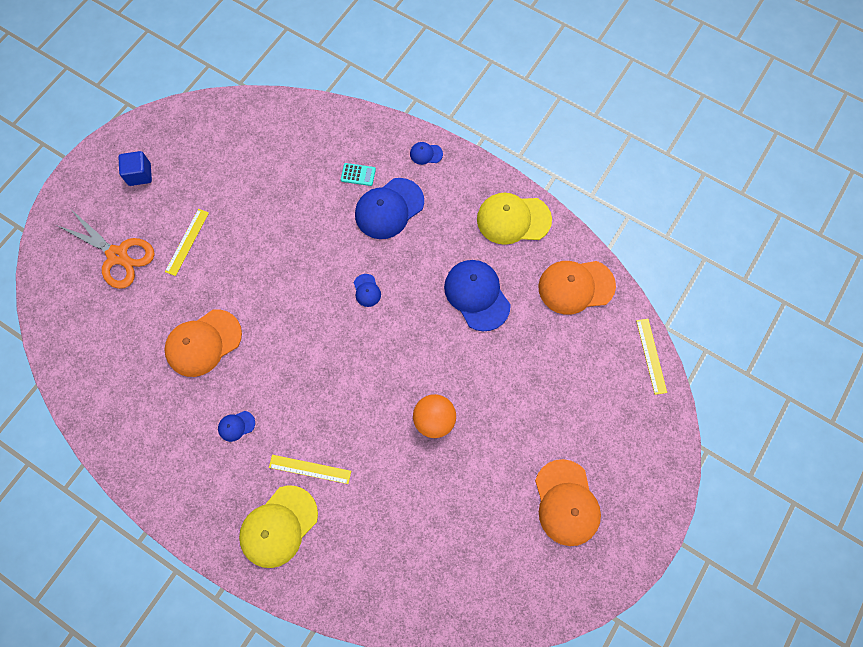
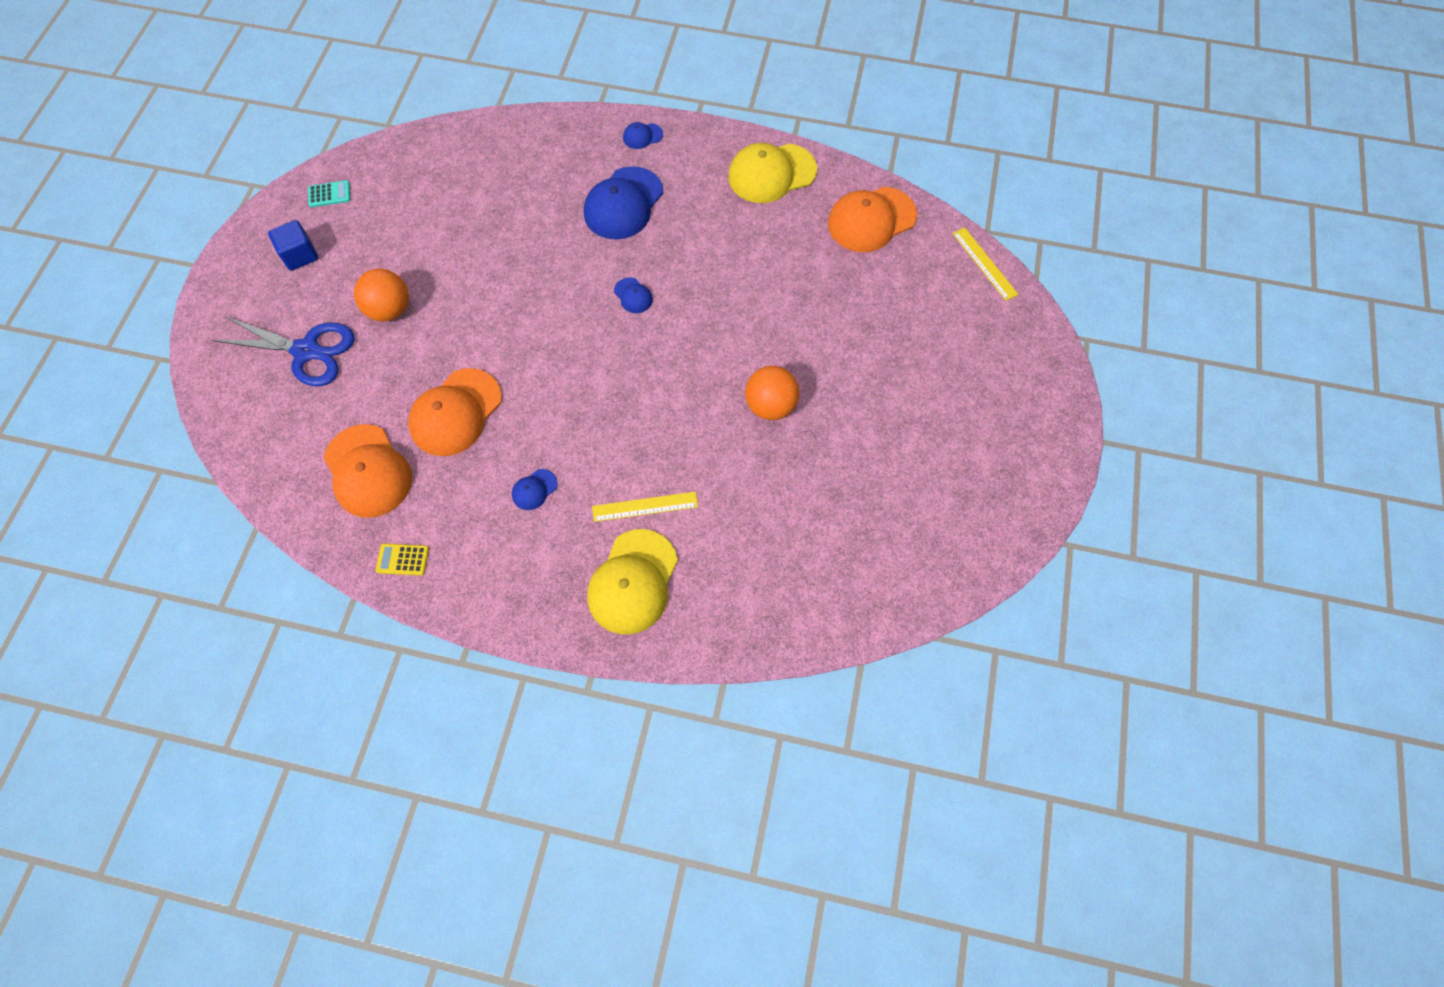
camera: 20 degrees left, 5 degrees down
(117, 255) = (306, 351): orange scissors -> blue scissors
(126, 447) = (402, 560): none -> yellow calculator
(187, 242) = (390, 310): yellow ruler -> orange ball
(358, 174) = (571, 179): turquoise calculator -> turquoise calculator (329, 194)
(477, 295) = (764, 262): blue cap -> none
(566, 503) = (958, 442): orange cap -> orange cap (368, 471)

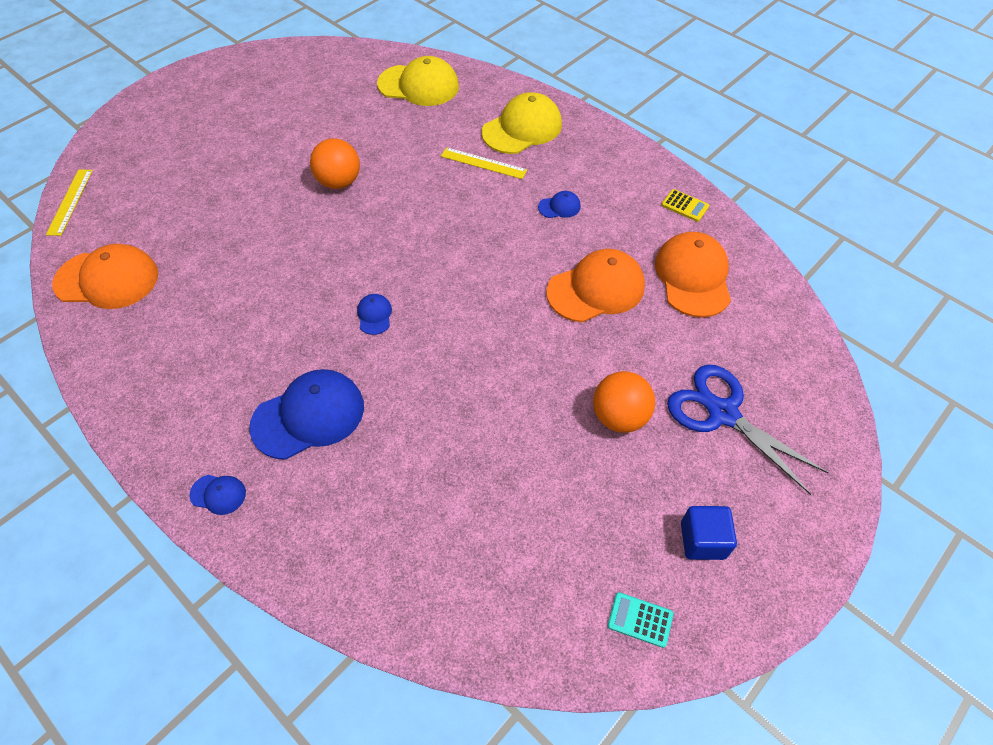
camera: 150 degrees left, 10 degrees down
(771, 173) = (138, 372): yellow cap -> yellow cap (418, 85)

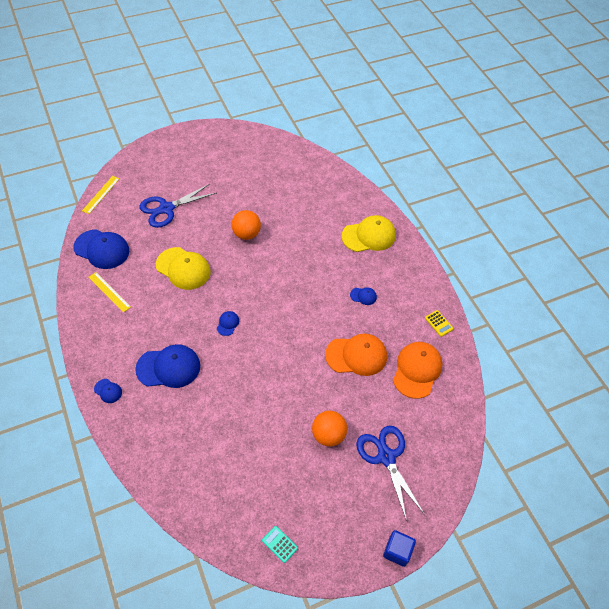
camera: 20 degrees right, 0 degrees up
(107, 279) = (102, 249): orange cap -> blue cap
(193, 188) = (166, 208): none -> blue scissors
(418, 85) = (322, 184): yellow cap -> yellow cap (183, 268)
(483, 163) = (334, 251): yellow ruler -> yellow ruler (109, 291)
(702, 540) = (334, 519): blue cube -> blue cube (397, 551)

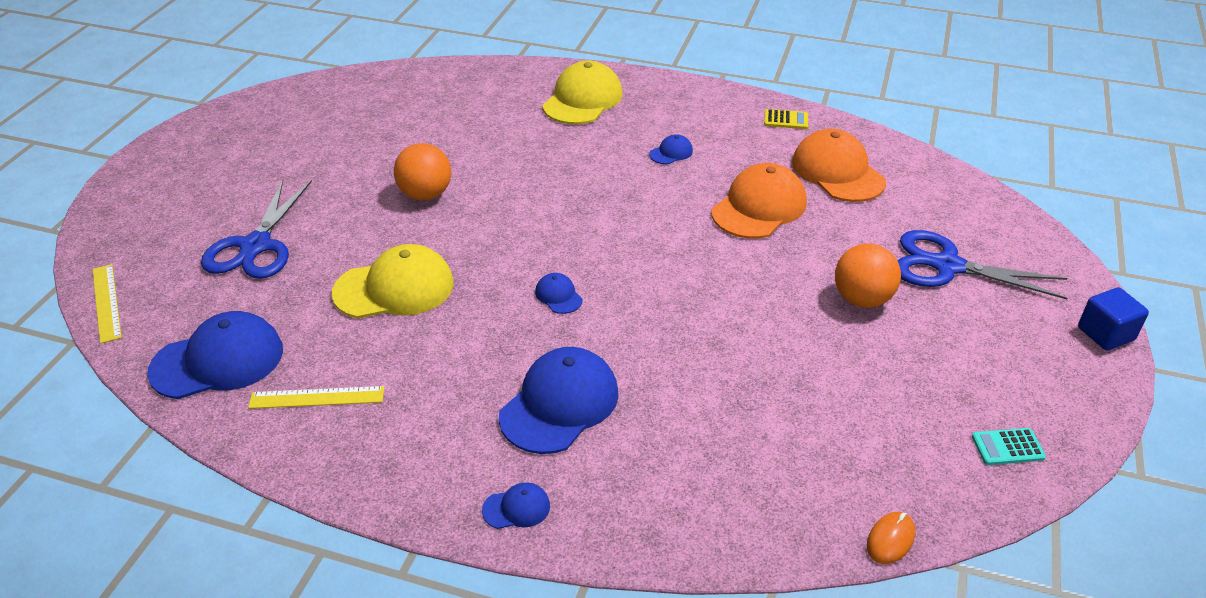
camera: 45 degrees left, 15 degrees down
(190, 525) = (890, 539): none -> orange mouse

